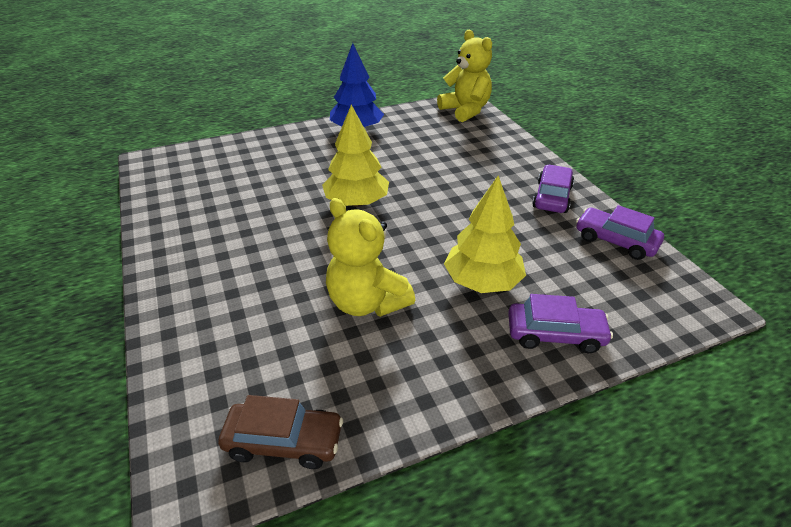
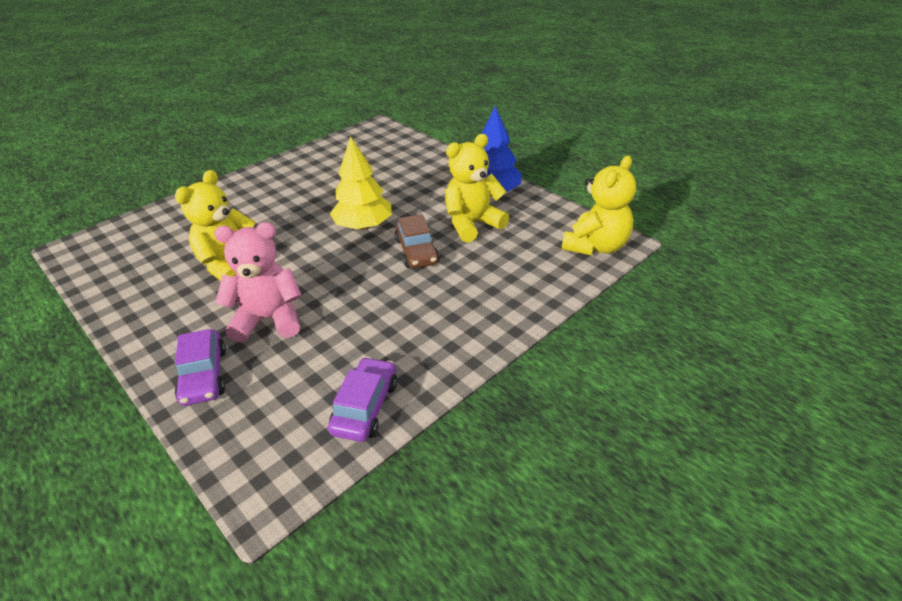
camera: 70 degrees right, 0 degrees up
(284, 441) = (100, 268): brown car -> brown car (417, 251)
(399, 148) = (472, 224): none -> yellow teddy bear
(482, 282) = (269, 319): yellow tree -> pink teddy bear
(552, 197) = (434, 344): purple car -> none

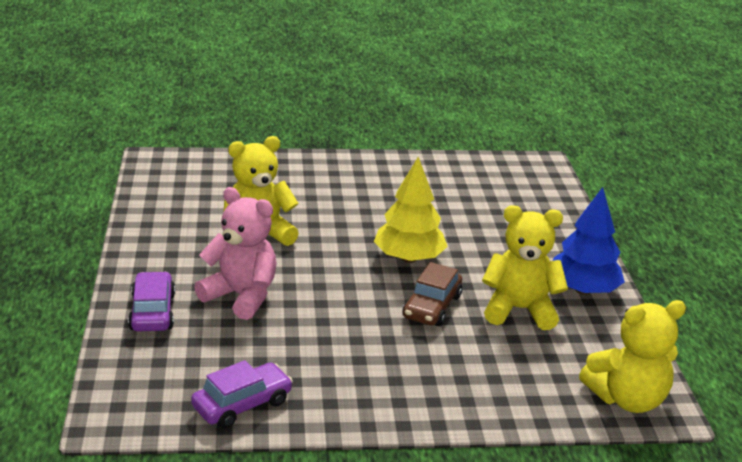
camera: 35 degrees right, 10 degrees down
(204, 376) = (152, 312): purple car -> purple car turned 150 degrees clockwise

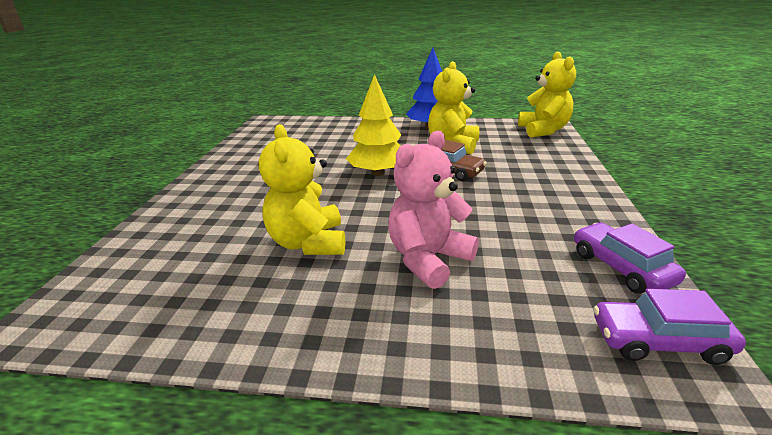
camera: 75 degrees left, 0 degrees up
(152, 312) = (460, 331): purple car -> purple car (658, 341)

